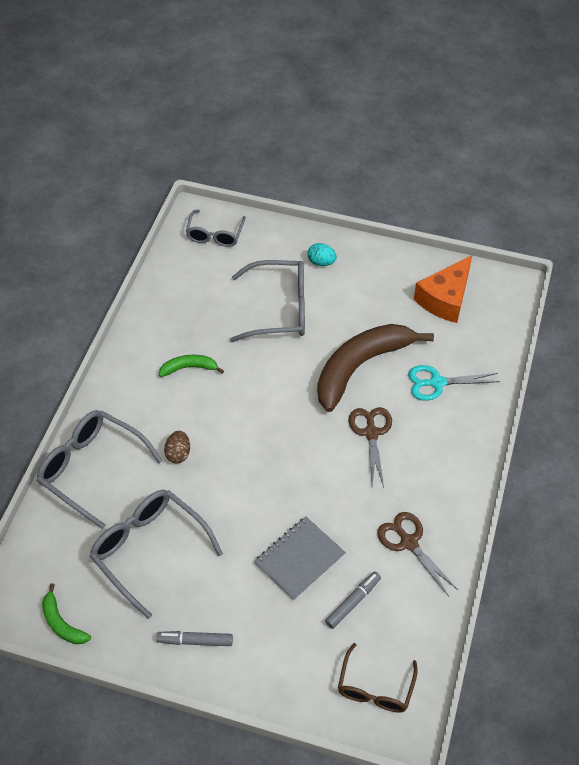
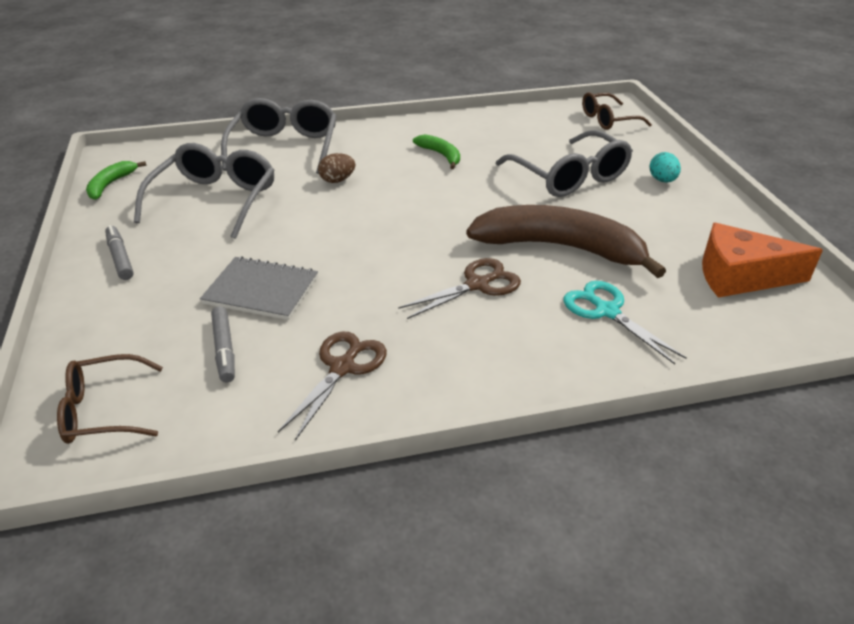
camera: 60 degrees right, 15 degrees down
(215, 234) = (608, 120): grey glasses -> brown glasses
(353, 602) = (224, 349): grey marker -> grey marker turned 60 degrees clockwise

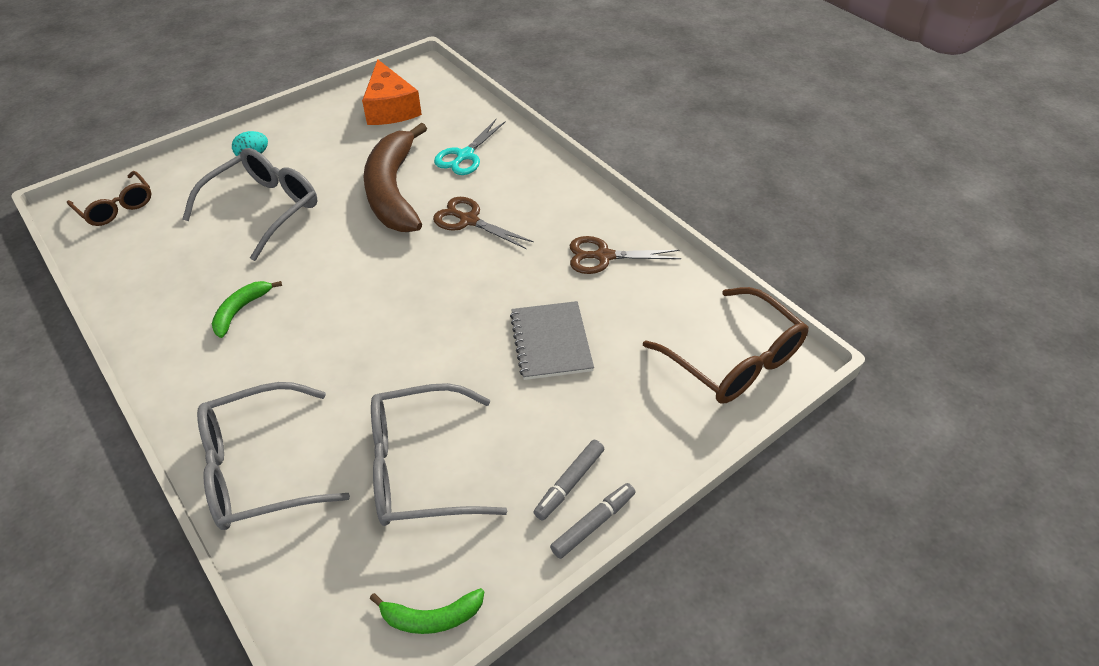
camera: 115 degrees left, 10 degrees up
(104, 410) = (733, 359): brown glasses -> brown glasses, size x1.59
(224, 349) = (631, 327): grey marker -> grey marker (593, 523)
(337, 180) = (331, 375): brown egg -> none

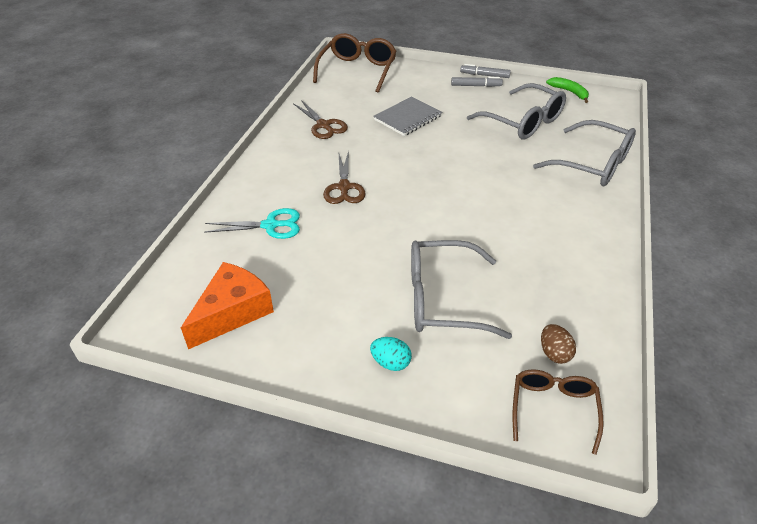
camera: 125 degrees left, 5 degrees down
(141, 237) = (554, 353): none -> brown egg
(241, 310) = (533, 238): green banana -> none
(393, 190) = (348, 239): brown banana -> none

